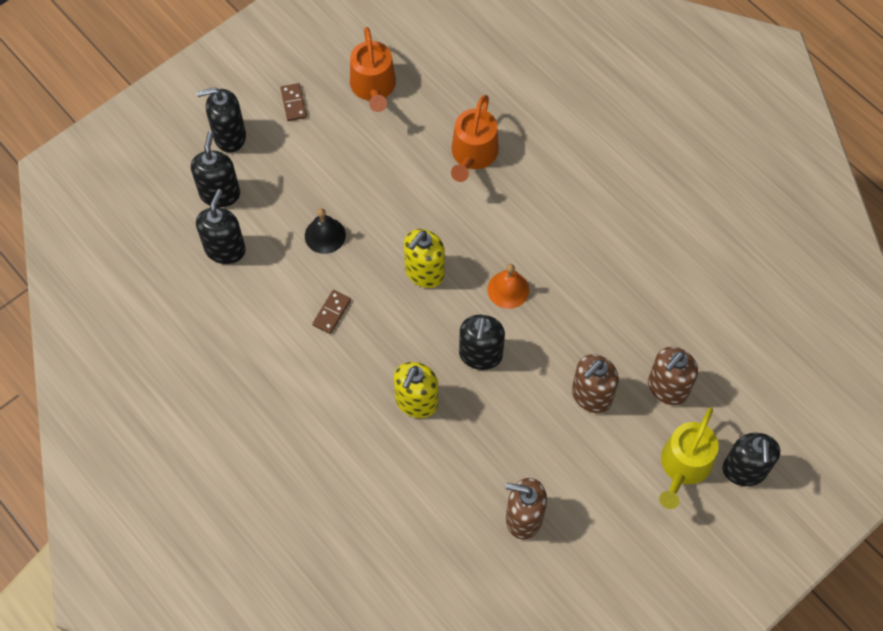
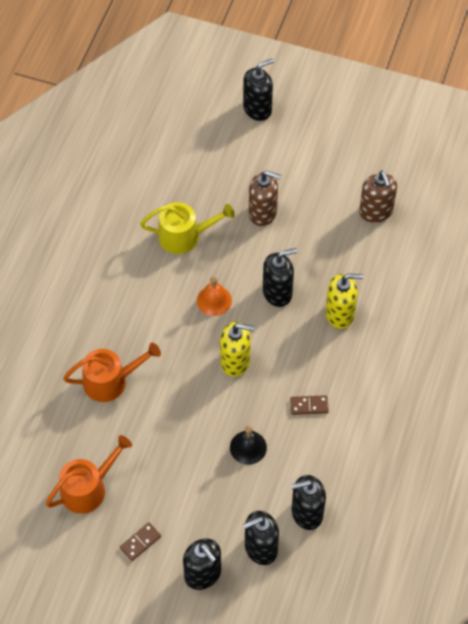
camera: 120 degrees left, 5 degrees down
(667, 388) = (227, 172): brown soap dispenser -> none
(684, 466) = (277, 141): yellow watering can -> yellow watering can (184, 236)

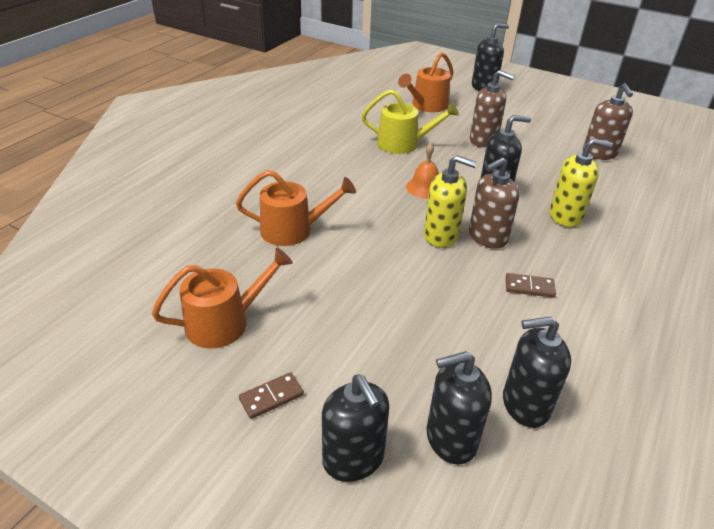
camera: 10 degrees right, 20 degrees down
(199, 160) = (427, 105): none -> orange watering can
(248, 447) = (446, 315): black bell -> none
(274, 355) = (487, 237): none -> brown soap dispenser

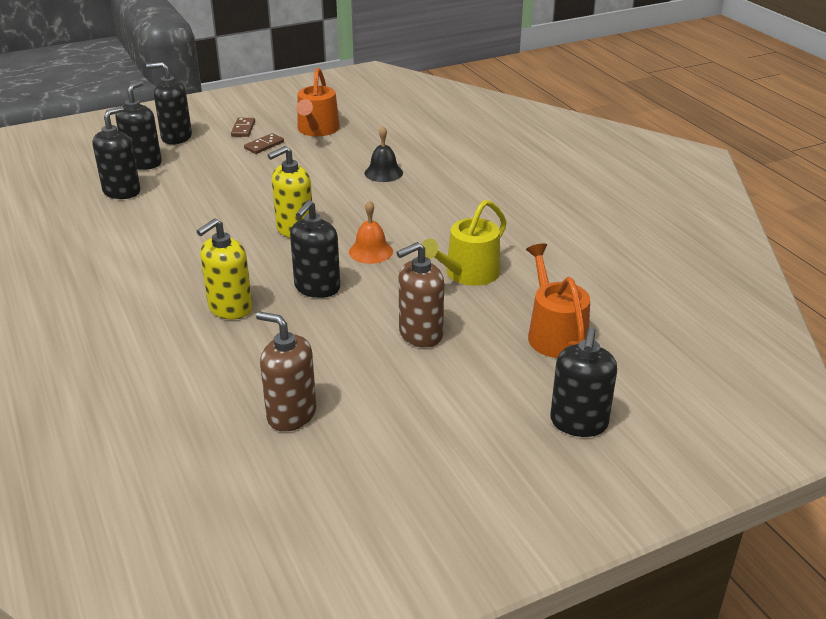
camera: 125 degrees right, 5 degrees down
(293, 230) = (383, 173): orange watering can -> black bell
(487, 237) = (263, 250): brown soap dispenser -> none
(529, 287) = (189, 240): brown domino -> brown domino (264, 145)

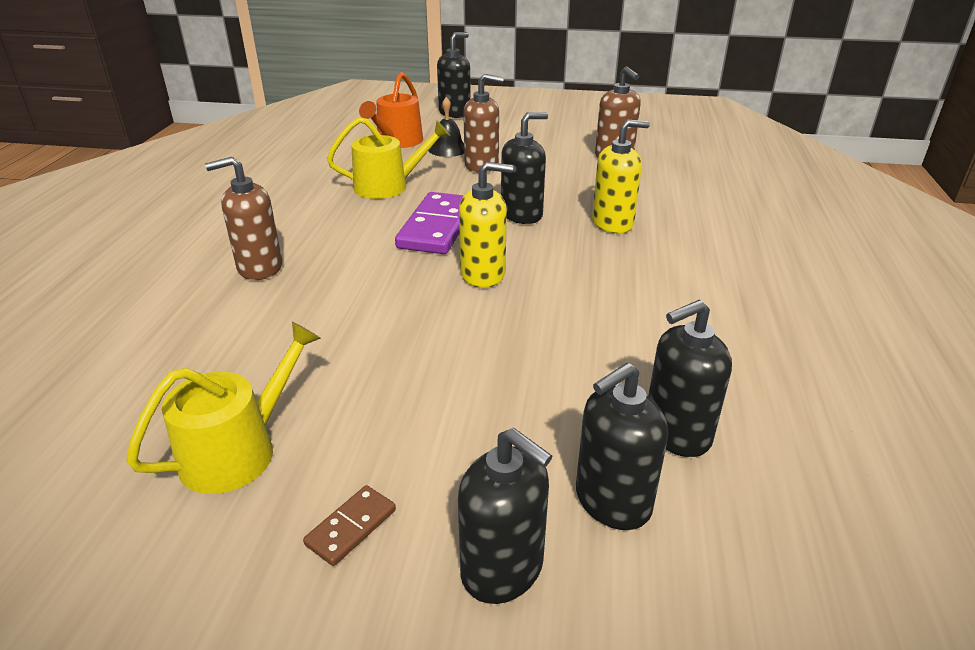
camera: 145 degrees left, 0 degrees up
(264, 145) = (367, 448): brown domino -> none
(317, 130) = (238, 450): orange watering can -> yellow watering can
(371, 251) = (437, 227): orange bell -> purple domino
(383, 173) = (287, 311): black bell -> black bell (448, 149)
(443, 185) = (259, 267): none -> brown soap dispenser

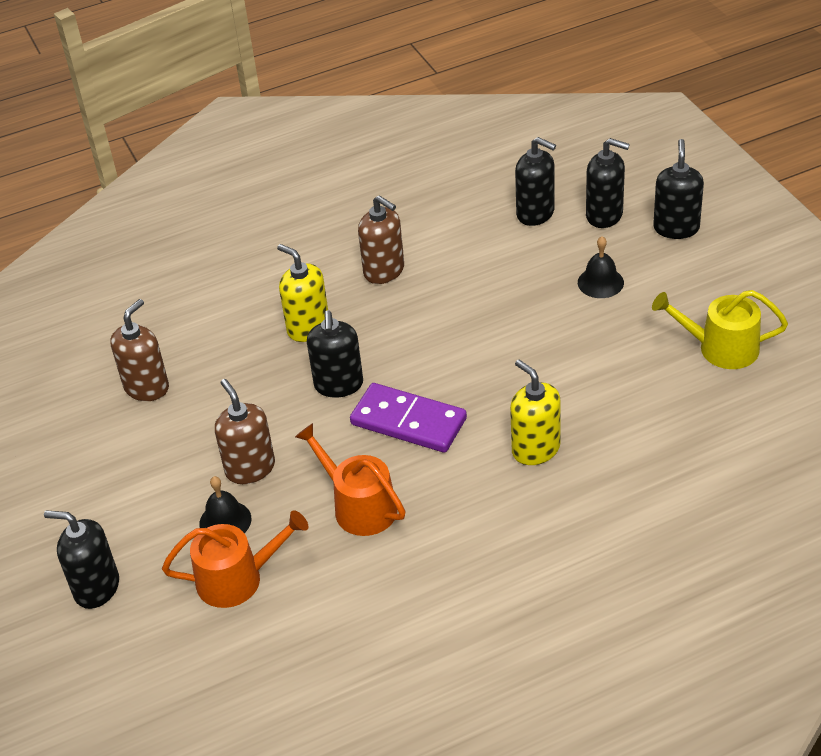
camera: 120 degrees left, 10 degrees up
(259, 267) = (571, 481): brown soap dispenser -> brown soap dispenser (384, 271)
(351, 527) = (710, 280): brown domino -> none
(388, 186) = (359, 506): yellow watering can -> orange watering can
(437, 227) = (408, 421): purple domino -> purple domino turned 45 degrees clockwise
(474, 416) = (600, 282): none -> black bell
(483, 274) = (456, 355): yellow soap dispenser -> yellow soap dispenser (535, 449)
(522, 214) = (338, 385): black soap dispenser -> black soap dispenser turned 120 degrees counterclockwise

